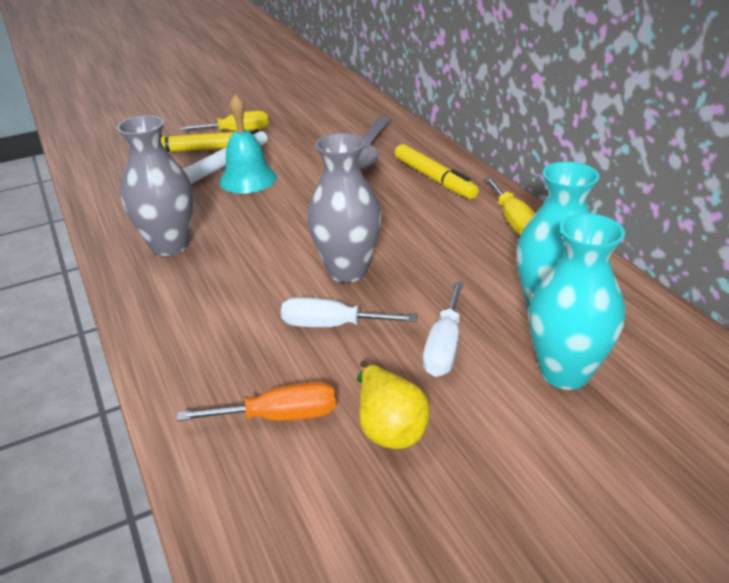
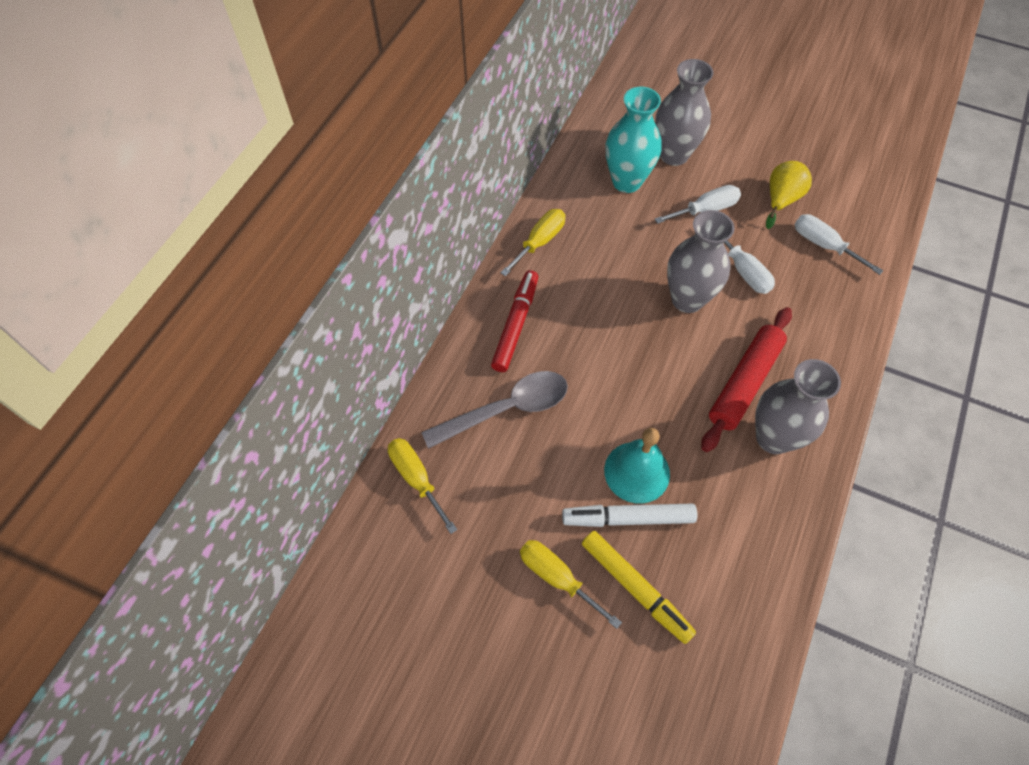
camera: 130 degrees left, 25 degrees up
(229, 257) = (744, 383): none -> red rolling pin
(279, 416) = (824, 245): orange screwdriver -> white screwdriver
(363, 113) = (416, 479): none -> yellow screwdriver
(434, 179) = (515, 325): yellow marker -> red marker
(564, 372) = (674, 155): turquoise vase -> grey vase

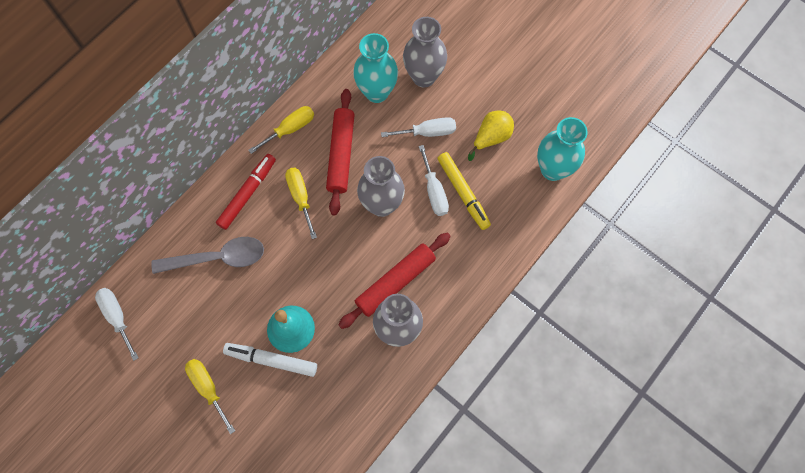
camera: 15 degrees right, 10 degrees up
(416, 479) = (139, 293): yellow screwdriver -> yellow screwdriver (300, 197)
(614, 256) = (341, 154): none -> red rolling pin
(635, 588) = (257, 409): yellow marker -> yellow marker (463, 193)
(824, 245) = (506, 185): white screwdriver -> white screwdriver (117, 317)
(867, 217) = (552, 169): none -> turquoise vase

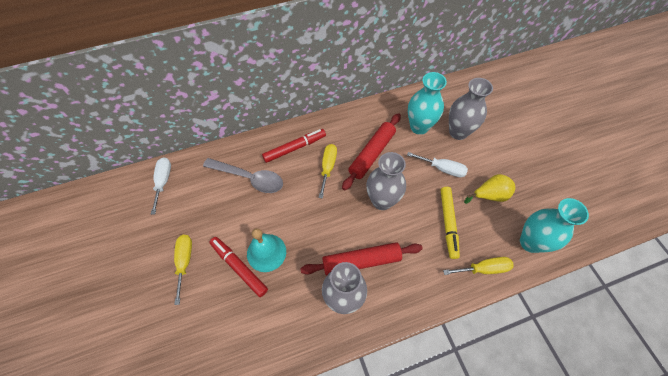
camera: 30 degrees right, 10 degrees down
(271, 360) = (239, 267): white marker -> red marker
(290, 129) = (347, 122): yellow screwdriver -> yellow screwdriver (483, 269)
(434, 191) = (426, 211): white screwdriver -> none

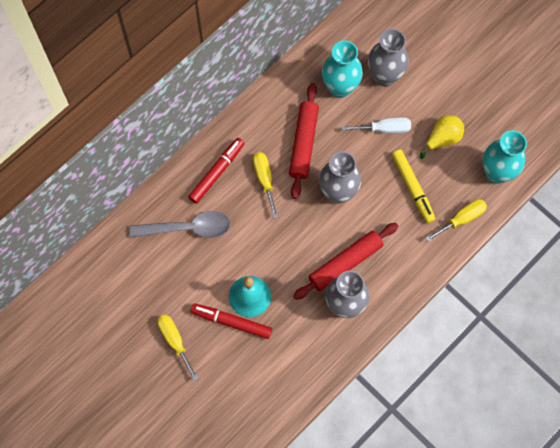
camera: 25 degrees left, 10 degrees up
(163, 182) = (97, 273): white screwdriver -> none

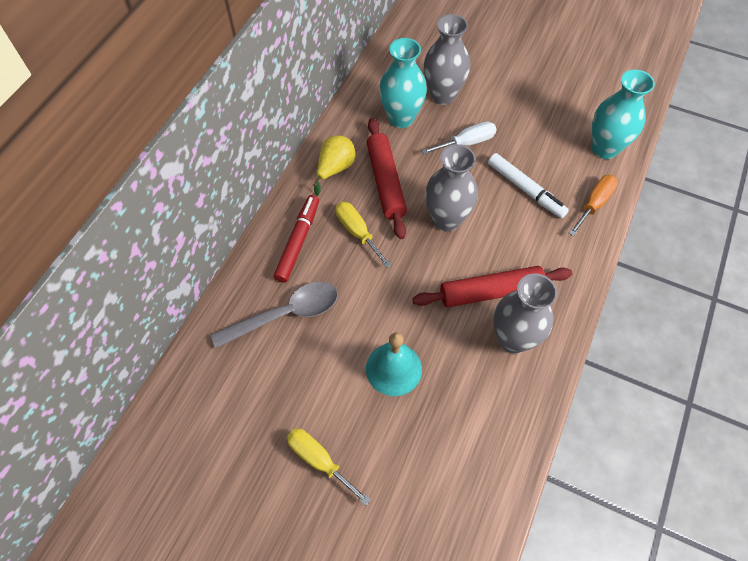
camera: 20 degrees left, 10 degrees down
(231, 322) = (383, 409): red marker -> none
(345, 263) = (490, 291): red rolling pin -> red rolling pin turned 45 degrees clockwise
(412, 188) = (525, 189): yellow marker -> white marker
(442, 139) = (532, 134): yellow pear -> yellow pear (335, 169)
(461, 219) = (594, 204): yellow screwdriver -> orange screwdriver

